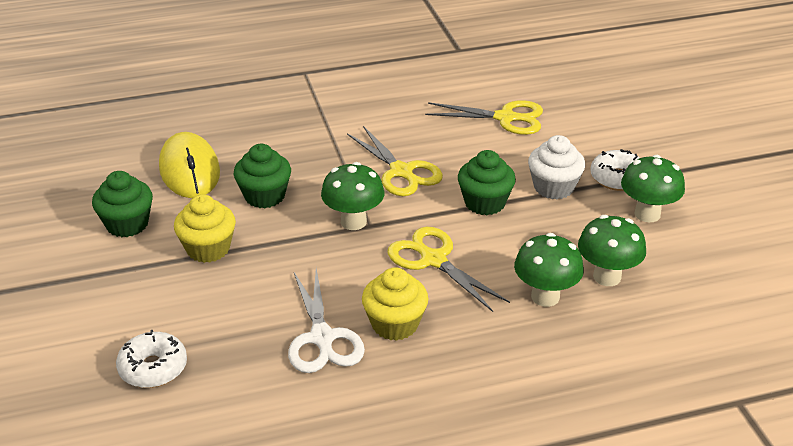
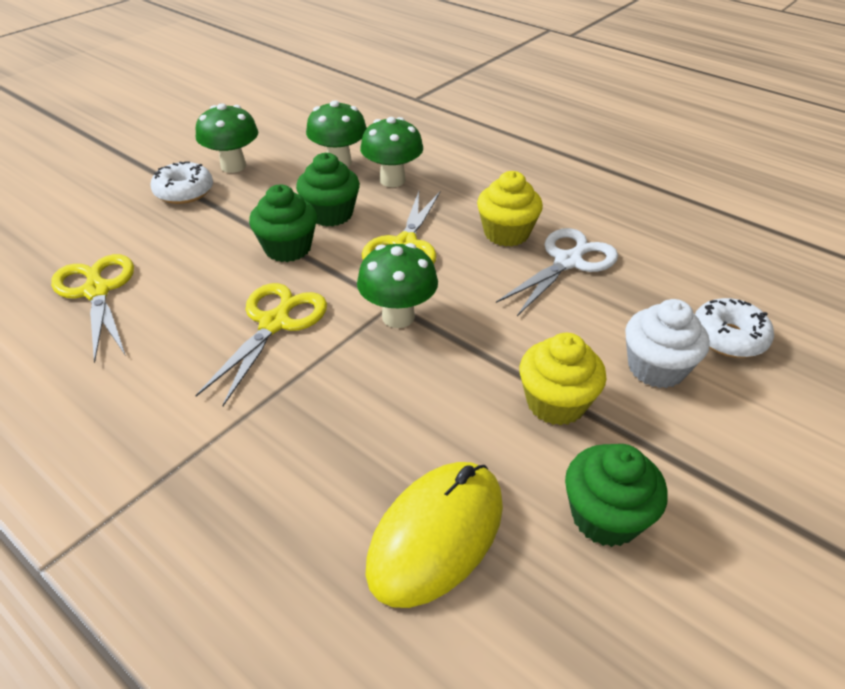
camera: 125 degrees left, 5 degrees up
(264, 196) = (420, 412): green cupcake -> green cupcake (330, 214)
(553, 187) = (227, 219): white cupcake -> white cupcake (656, 368)

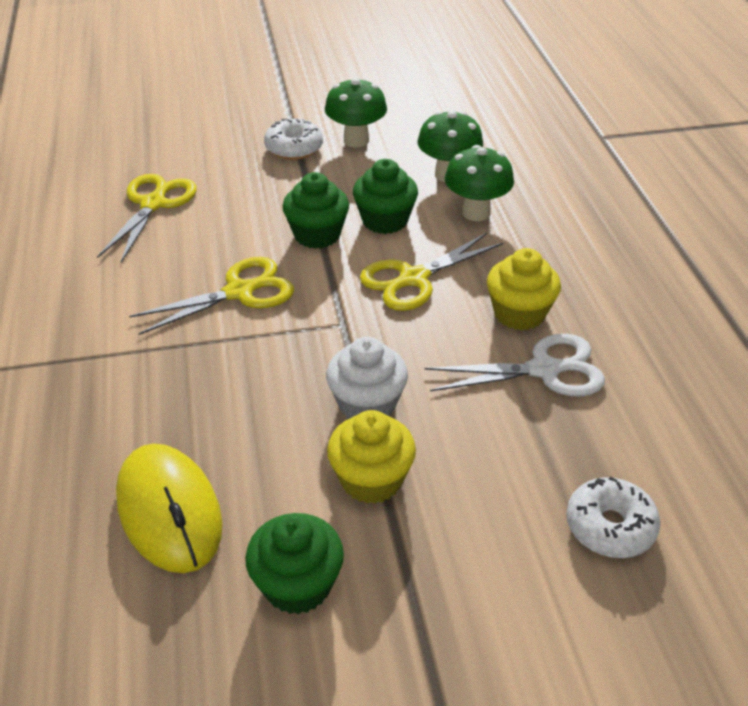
camera: 40 degrees right, 0 degrees up
(398, 317) = (334, 337): green mushroom -> none
(436, 535) = (169, 511): yellow mouse -> yellow mouse turned 75 degrees clockwise
(656, 368) = (497, 508): white cupcake -> white cupcake (367, 404)

